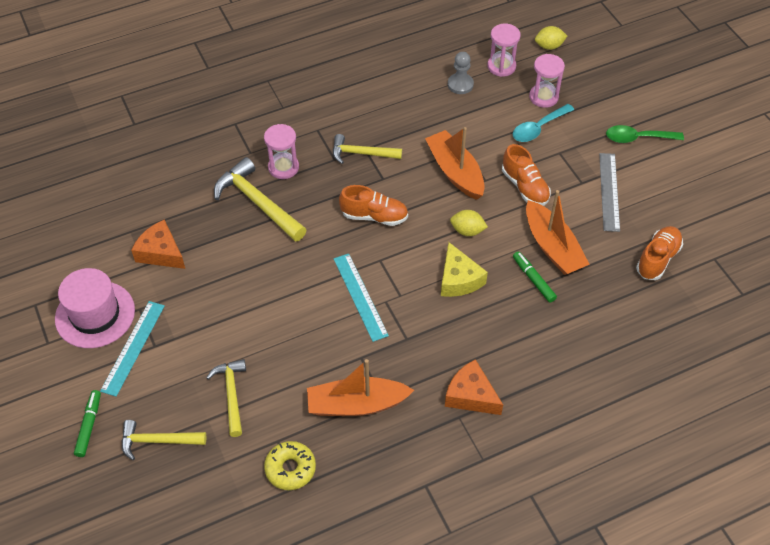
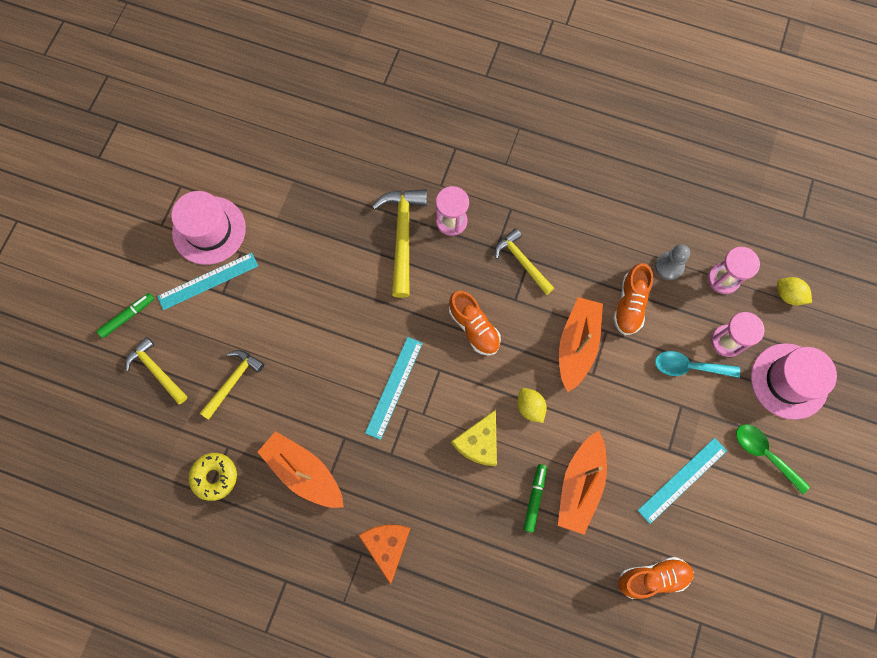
camera: 45 degrees right, 20 degrees up
(161, 252) = (296, 218): orange cheese -> none
(525, 187) = (617, 411): orange shoe -> orange shoe (629, 304)
(604, 89) = (789, 381): none -> pink hat
(609, 191) = (682, 480): grey ruler -> turquoise ruler

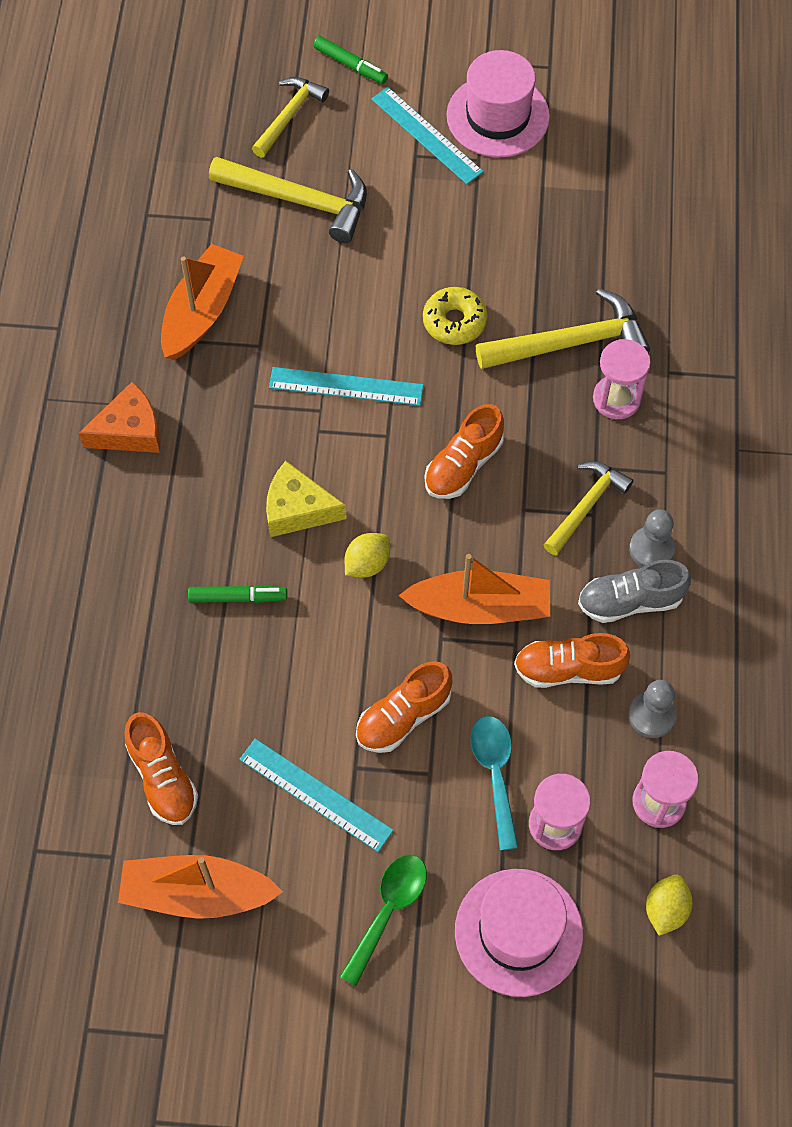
camera: 75 degrees right, 10 degrees down
(215, 477) = (170, 216): yellow donut -> yellow donut (454, 321)
(233, 381) = (299, 201): yellow hammer -> yellow hammer, size x1.55
(561, 233) = (651, 549): none -> grey pawn
(580, 485) = (272, 654): orange boat -> orange boat (197, 893)
(592, 256) = (630, 601): none -> grey shoe
(640, 412) = (403, 716): none -> orange shoe

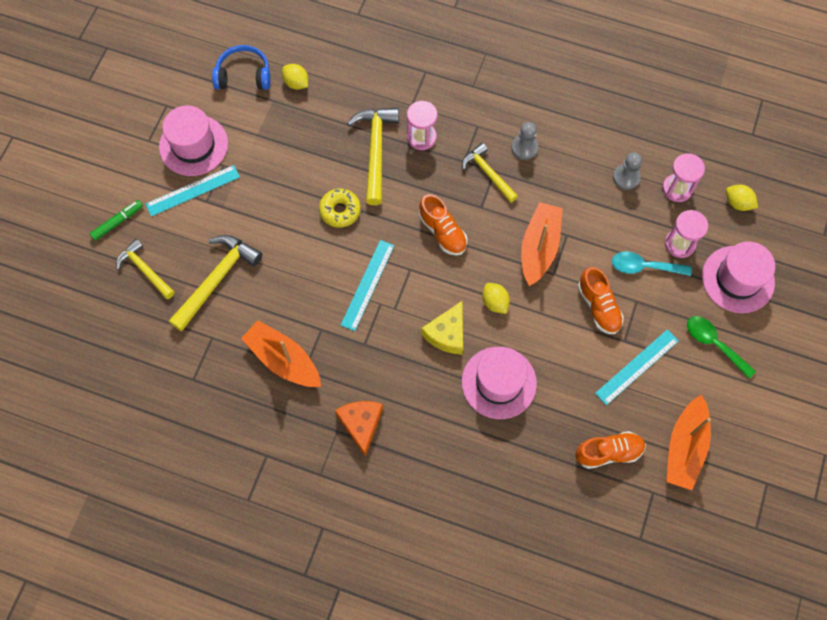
camera: 75 degrees left, 5 degrees up
(238, 597) = (499, 382): green marker -> pink hat
(568, 669) = (589, 211): orange shoe -> none
(630, 601) = (554, 168): grey shoe -> none
(635, 143) = (243, 75): none -> blue headphones
(648, 212) = (296, 83): none -> yellow lemon

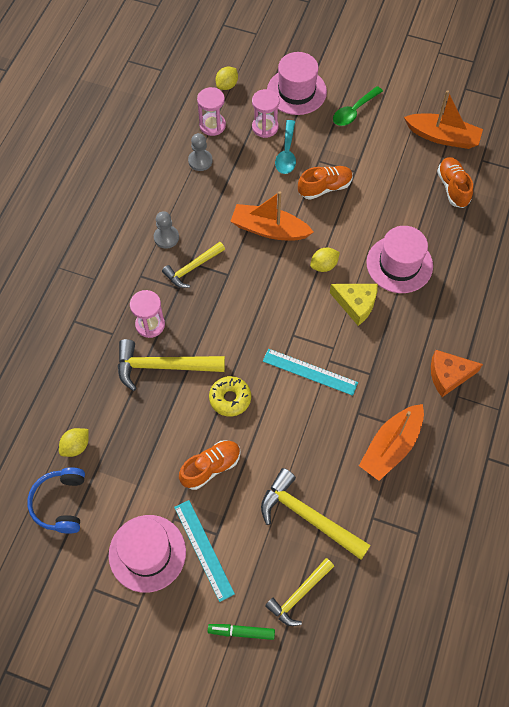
camera: 90 degrees left, 5 degrees down
(117, 222) = (241, 632): green marker -> green marker turned 45 degrees counterclockwise
(442, 232) = (253, 307): orange shoe -> orange shoe (211, 467)
(637, 366) = (377, 164): turquoise ruler -> none

